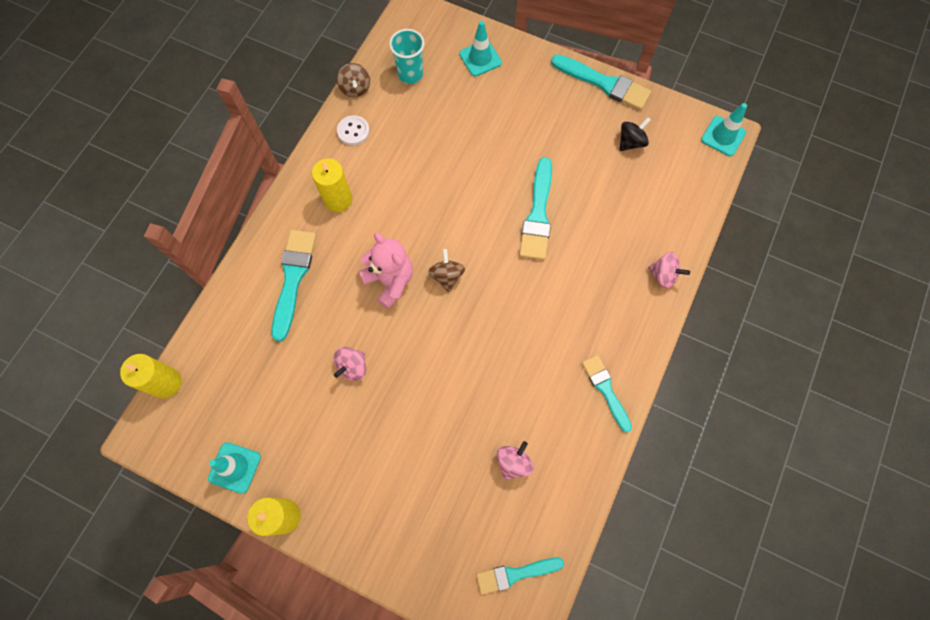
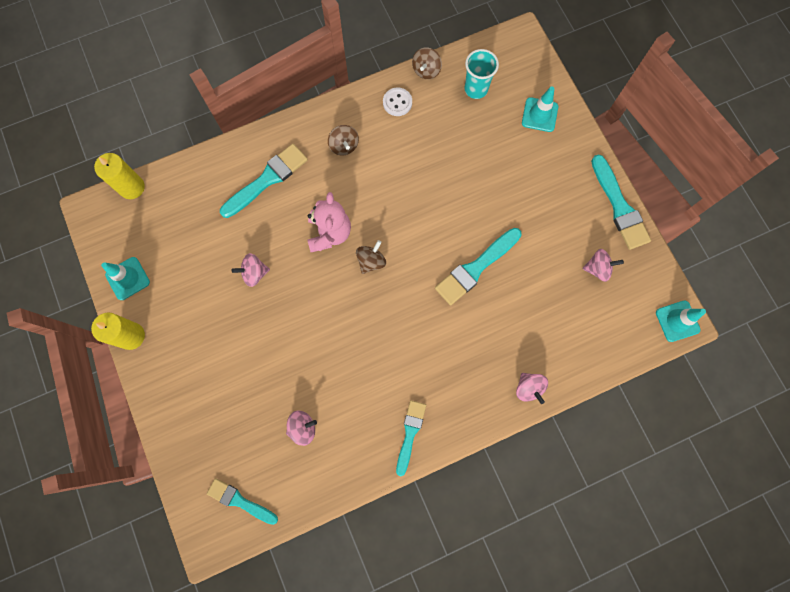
camera: 40 degrees right, 5 degrees up
(338, 199) = (344, 146): yellow candle -> brown spinning top
(631, 142) = (598, 268): black spinning top -> pink spinning top

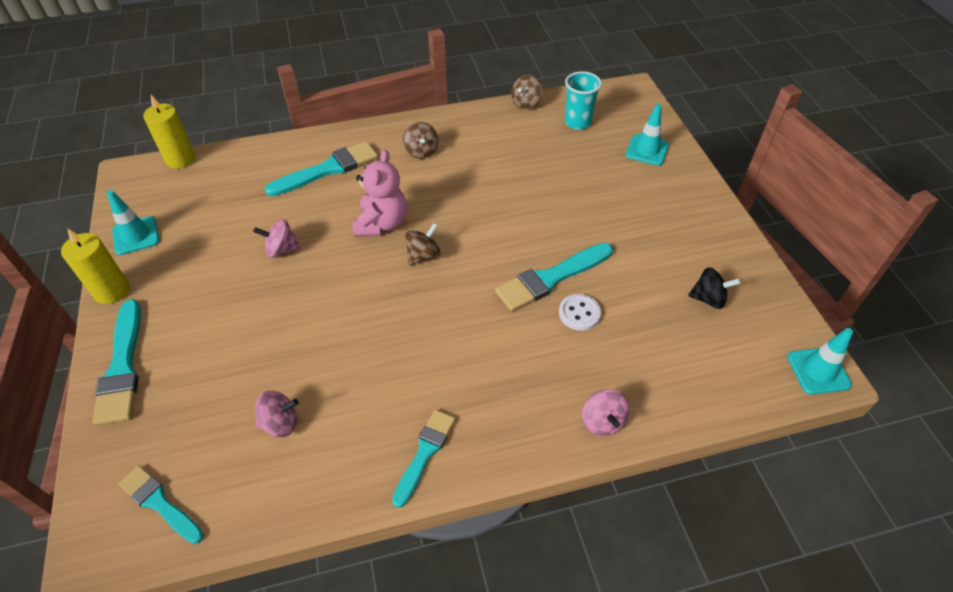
camera: 10 degrees right, 25 degrees down
(397, 102) = (489, 124): white button -> white button (579, 313)
(598, 268) = (708, 299): pink spinning top -> black spinning top
(619, 206) = (738, 241): turquoise brush -> turquoise brush (122, 367)

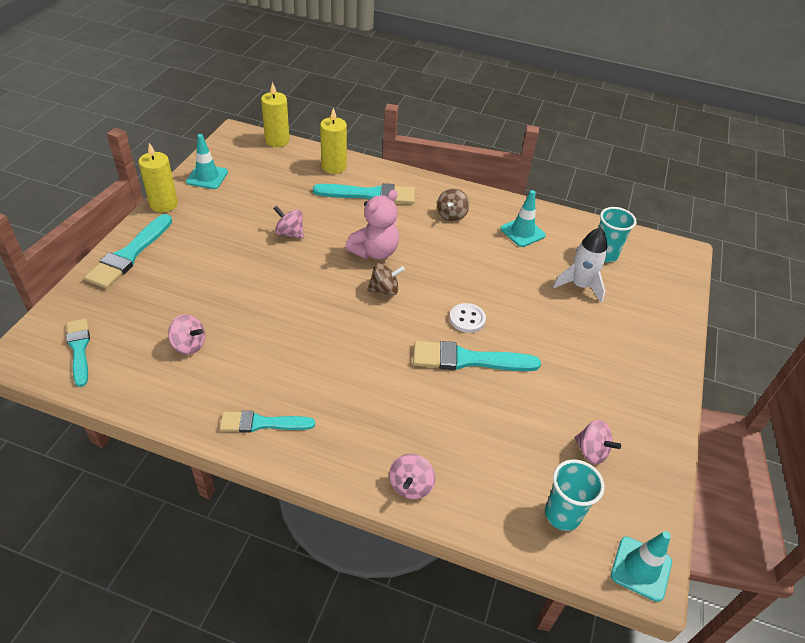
camera: 30 degrees right, 5 degrees down
(266, 158) = (334, 166): none -> yellow candle
(424, 453) = (262, 423): turquoise brush -> turquoise brush turned 150 degrees counterclockwise
(526, 103) = (572, 219): brown spinning top -> none
(579, 313) = (467, 398): white button -> white button (467, 319)
(582, 160) = (580, 285): none -> white rocket
(647, 150) = (649, 306): turquoise traffic cone -> turquoise traffic cone (522, 232)
(708, 299) = (591, 451): black spinning top -> pink spinning top
(732, 366) = (562, 515): none -> turquoise cup

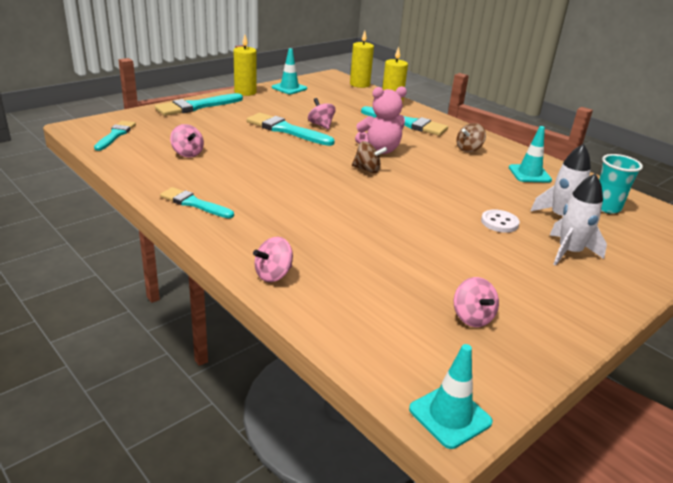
camera: 30 degrees right, 15 degrees down
(467, 319) = (425, 204): white button -> white button (499, 222)
(468, 359) = (402, 225): turquoise brush -> turquoise brush (286, 130)
(562, 515) = (399, 345): turquoise cup -> none
(611, 330) = (569, 252): none -> white rocket

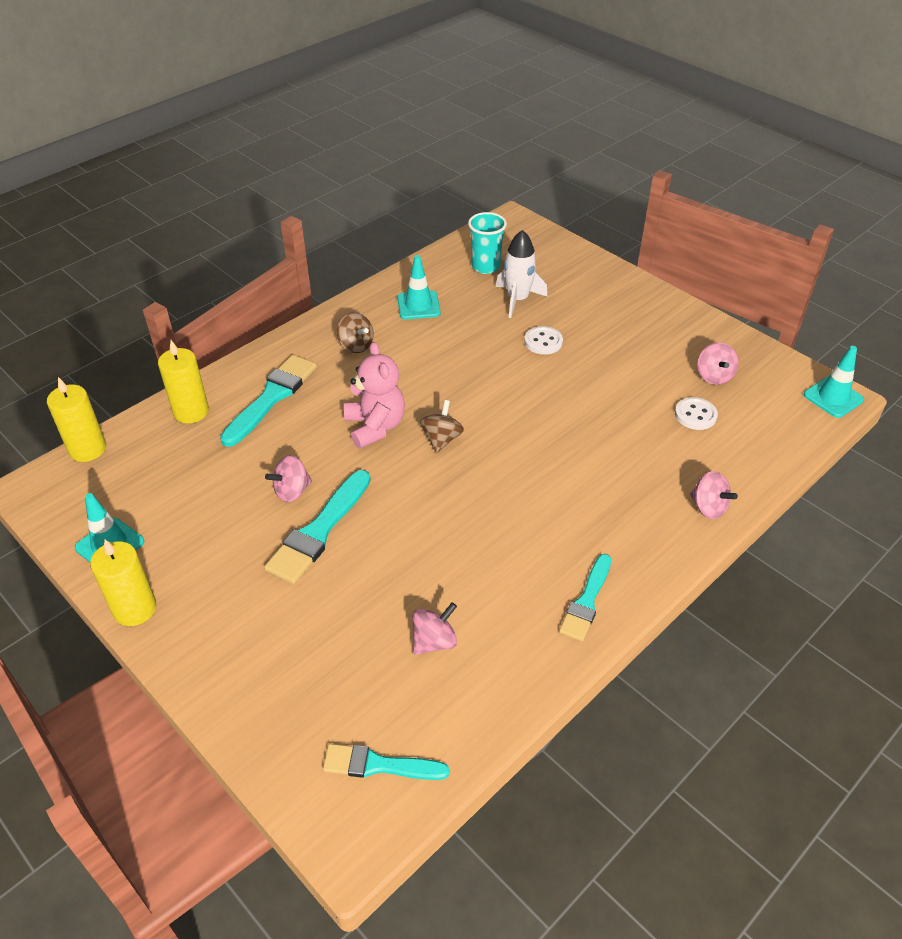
camera: 90 degrees left, 15 degrees up
(197, 106) = (221, 672): turquoise brush -> none
(404, 292) = (695, 415): none -> white button
(472, 317) = (714, 376): pink spinning top -> pink spinning top turned 105 degrees clockwise
(569, 252) = (585, 306): white rocket -> none

